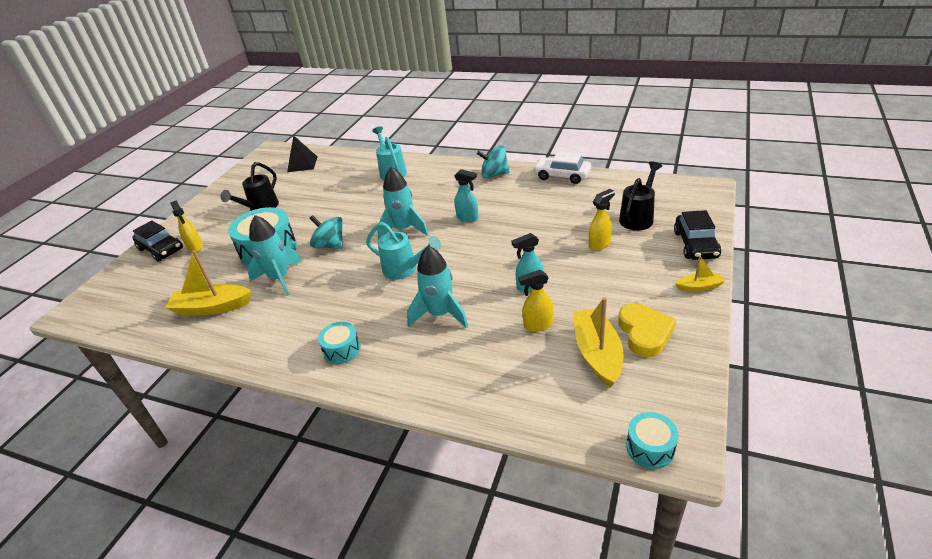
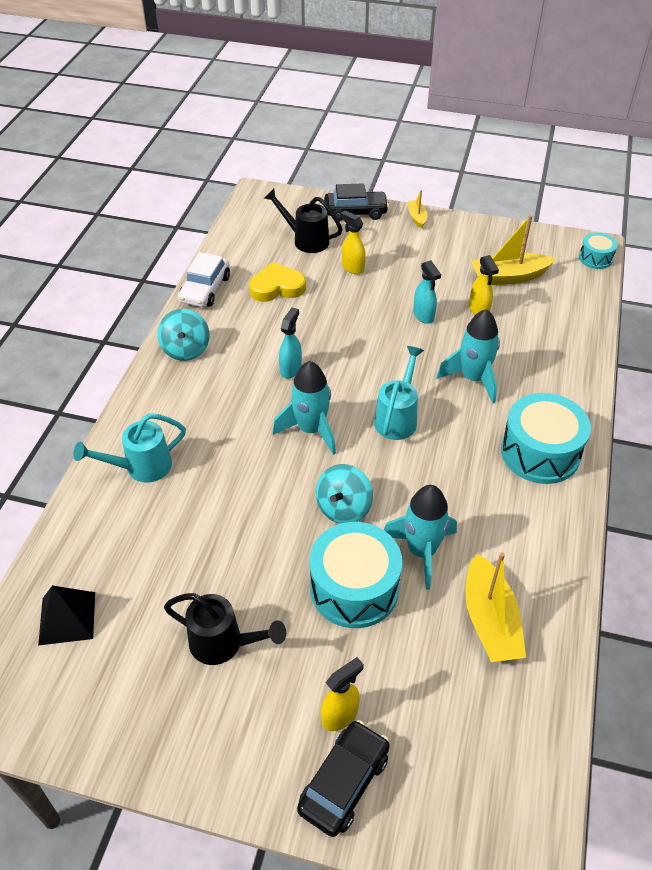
camera: 100 degrees left, 10 degrees up
(342, 350) = (540, 452): turquoise drum -> turquoise drum, size x1.91
(644, 333) = (479, 251): yellow heart -> yellow heart (277, 287)

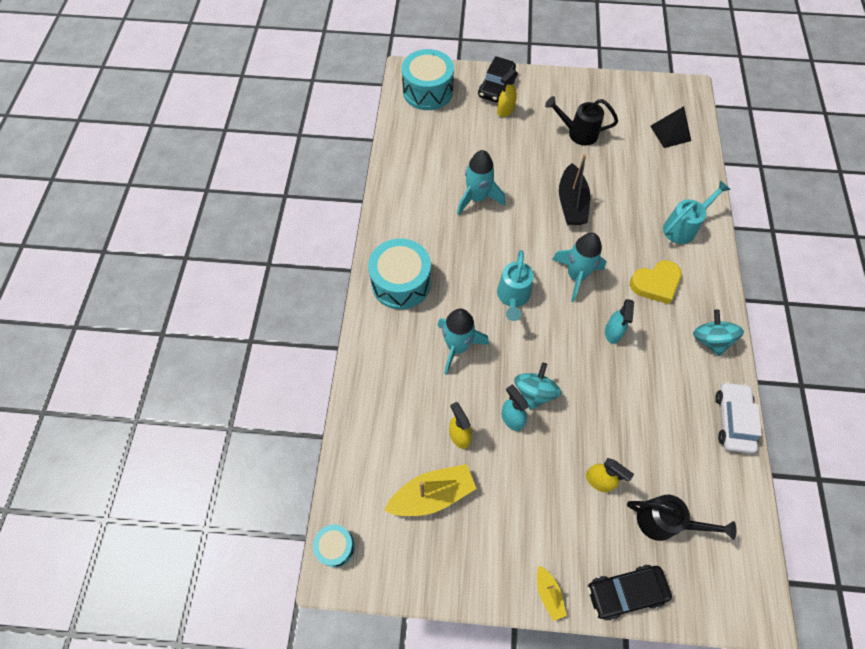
camera: 170 degrees right, 15 degrees up
(277, 287) = (664, 435): yellow heart -> yellow heart (655, 284)
(281, 523) = (571, 203): none -> black boat
(343, 508) = (534, 219): turquoise spinning top -> turquoise spinning top (534, 392)
(354, 588) = (514, 171): turquoise drum -> turquoise drum (428, 91)
(490, 620) = (431, 165): yellow boat -> none

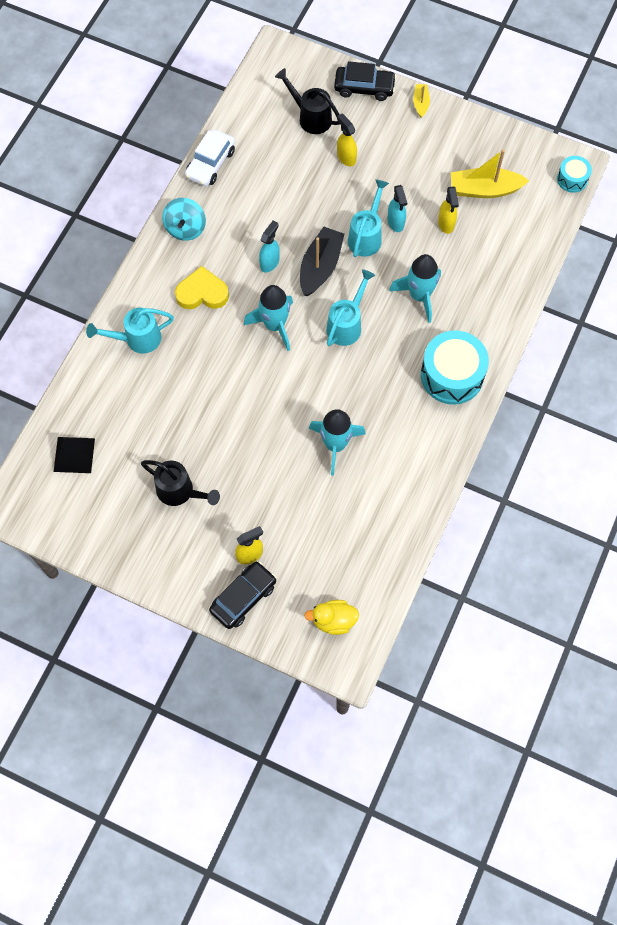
camera: 160 degrees left, 5 degrees up
(428, 91) = (333, 620): turquoise drum -> yellow duck
(534, 392) = (366, 236): turquoise spinning top -> turquoise watering can
(571, 203) = (236, 404): black boat -> black boat (320, 267)

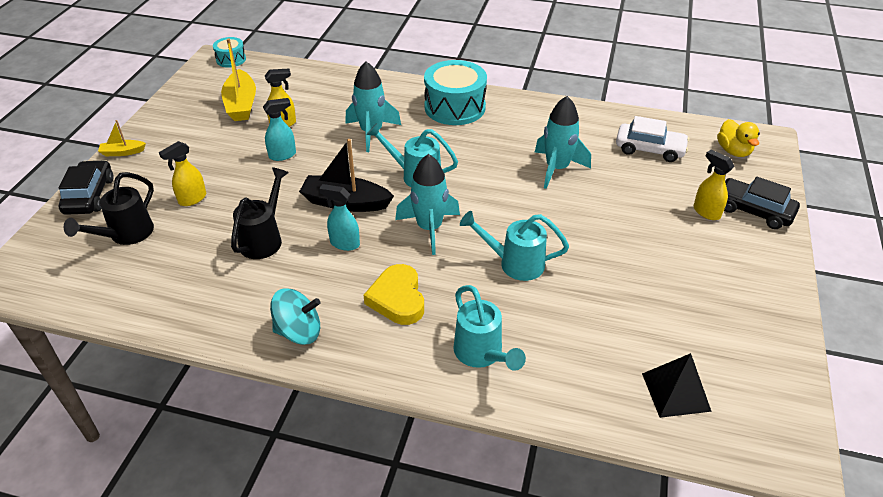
camera: 100 degrees left, 25 degrees down
(180, 491) = (669, 277): black watering can -> black watering can (264, 239)
(210, 163) = (190, 321): white car -> white car (649, 149)
(366, 236) = (302, 173): turquoise watering can -> turquoise watering can (514, 263)

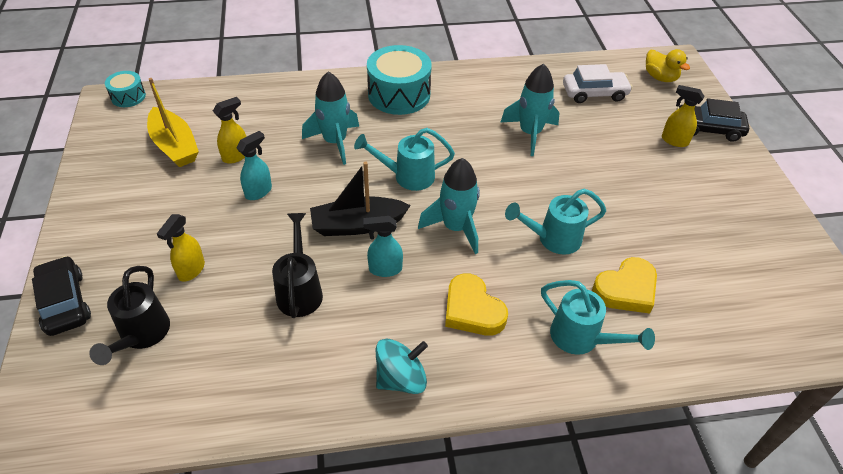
camera: 25 degrees left, 5 degrees up
(122, 152) = (71, 239): yellow boat -> none
(556, 327) = (626, 289): none -> yellow heart
(676, 392) = (753, 315): black pyramid -> none

